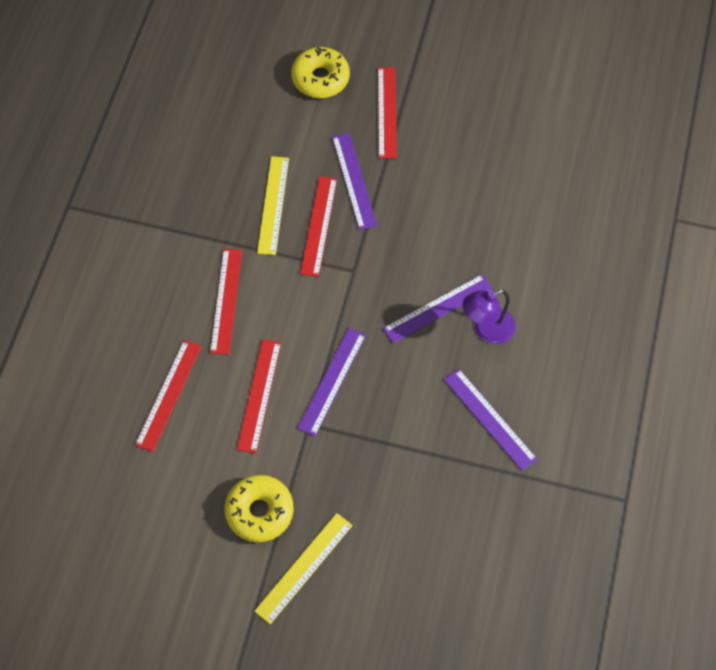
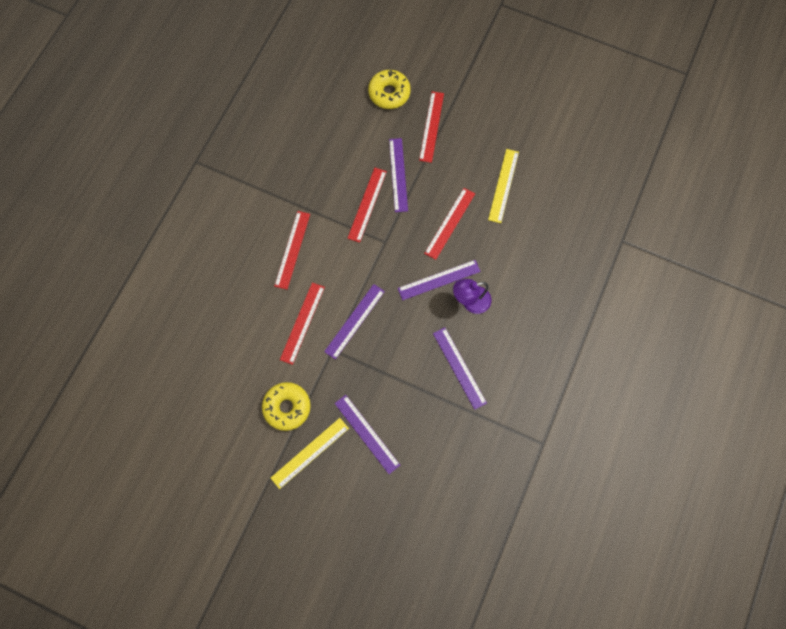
camera: 10 degrees right, 10 degrees up
(168, 395) = (240, 312): red ruler -> red ruler (449, 223)
(273, 205) = (338, 184): yellow ruler -> yellow ruler (503, 185)
(379, 528) = (367, 433): none -> purple ruler

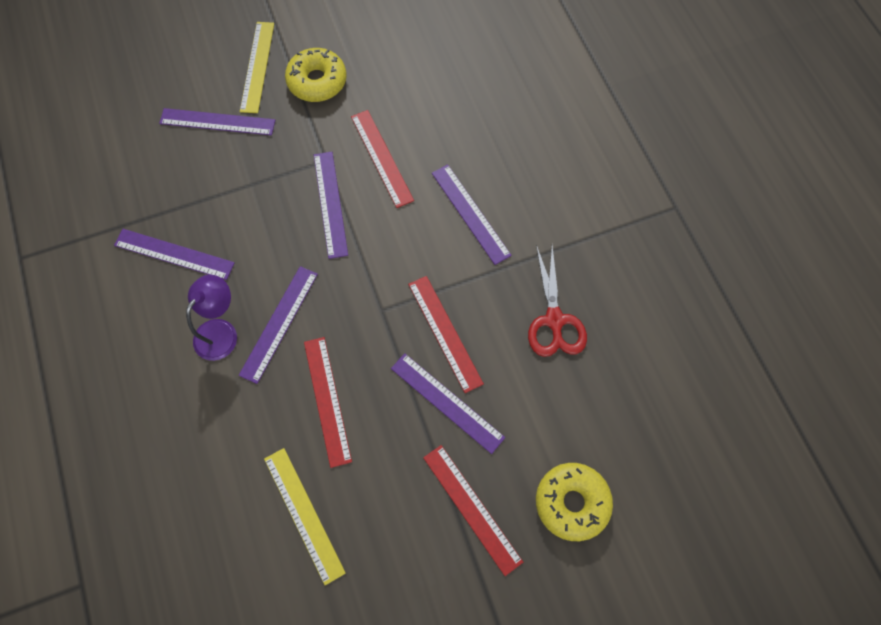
camera: 135 degrees right, 5 degrees down
(292, 249) = (470, 213): red ruler -> purple ruler
(313, 165) = (554, 320): none -> red scissors

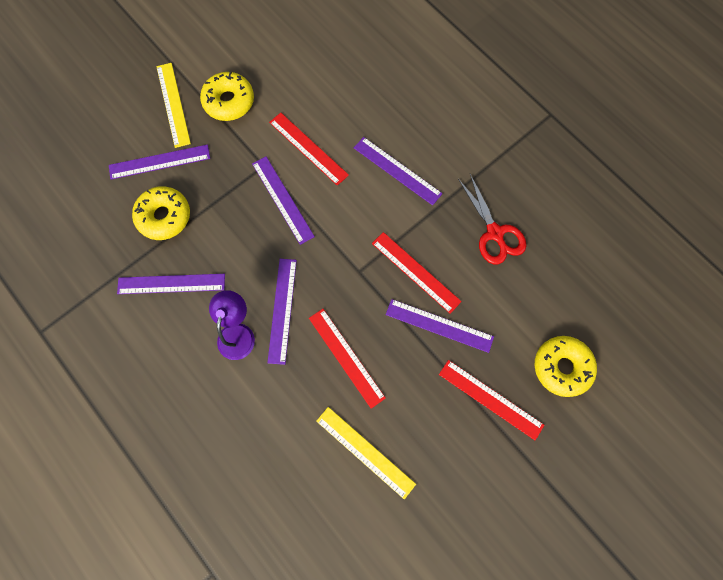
camera: 20 degrees left, 5 degrees up
(197, 180) = (164, 216): none -> yellow donut

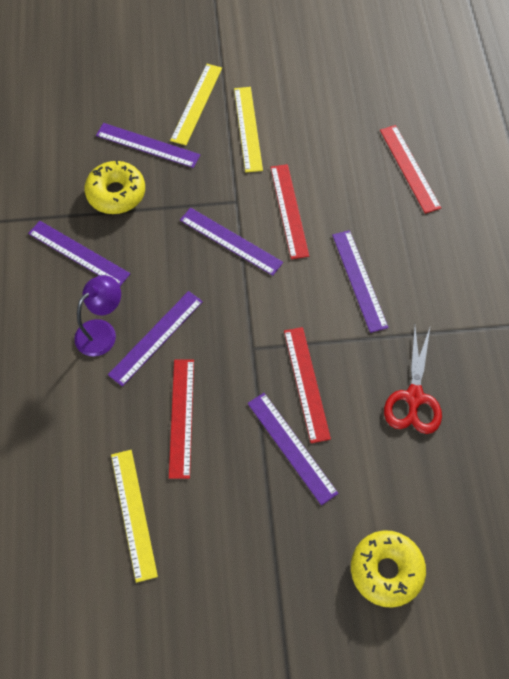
camera: 35 degrees right, 10 degrees down
(229, 101) = (247, 128): yellow donut -> yellow ruler
(282, 199) = (230, 241): purple ruler -> purple ruler turned 60 degrees counterclockwise
(490, 399) = (290, 550): red ruler -> red ruler (410, 168)

